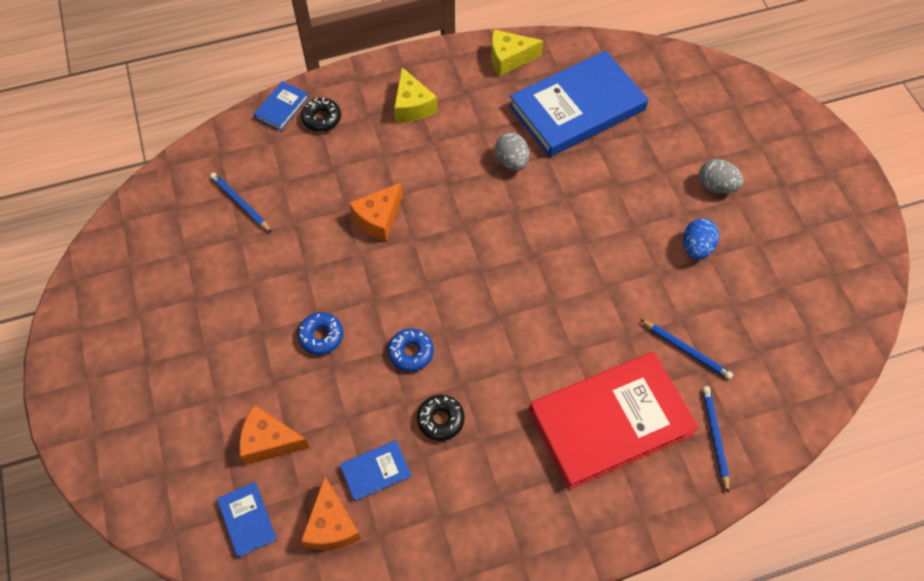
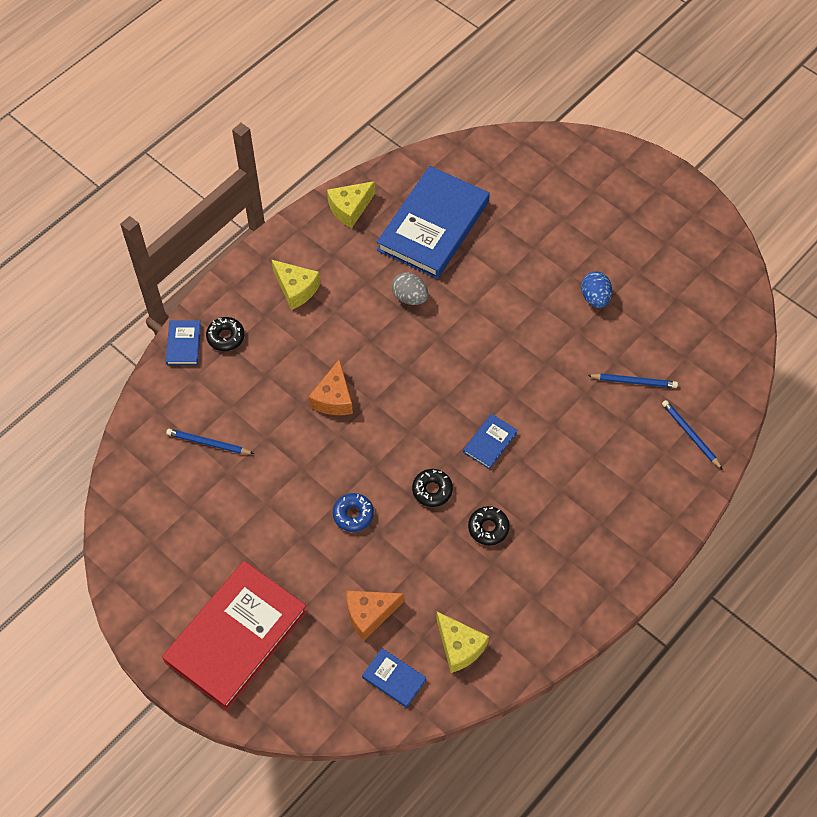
camera: 30 degrees left, 0 degrees up
(332, 525) = (459, 647): orange cheese -> yellow cheese
(375, 471) = (465, 591): blue book -> blue book (490, 442)
(411, 352) = (432, 490): blue donut -> black donut
(610, 421) = (611, 463): red book -> red book (236, 636)
(716, 186) = (580, 241): grey egg -> none

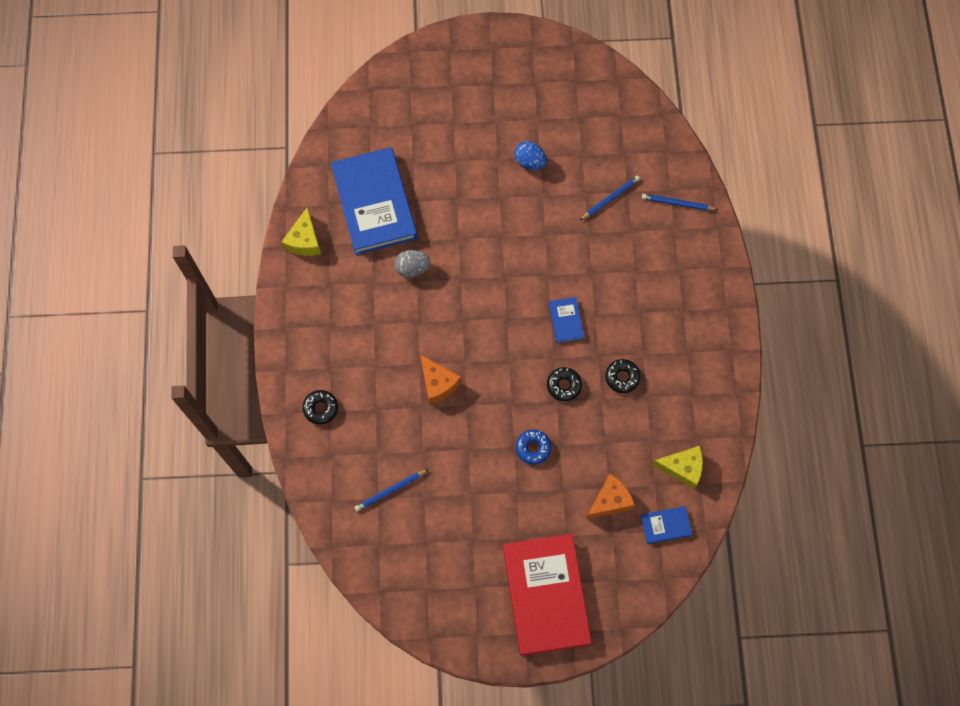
camera: 45 degrees left, 10 degrees up
(183, 344) = (297, 440): blue book -> none
(296, 289) = (331, 331): yellow cheese -> none
(369, 614) = (610, 501): orange cheese -> orange cheese turned 150 degrees counterclockwise

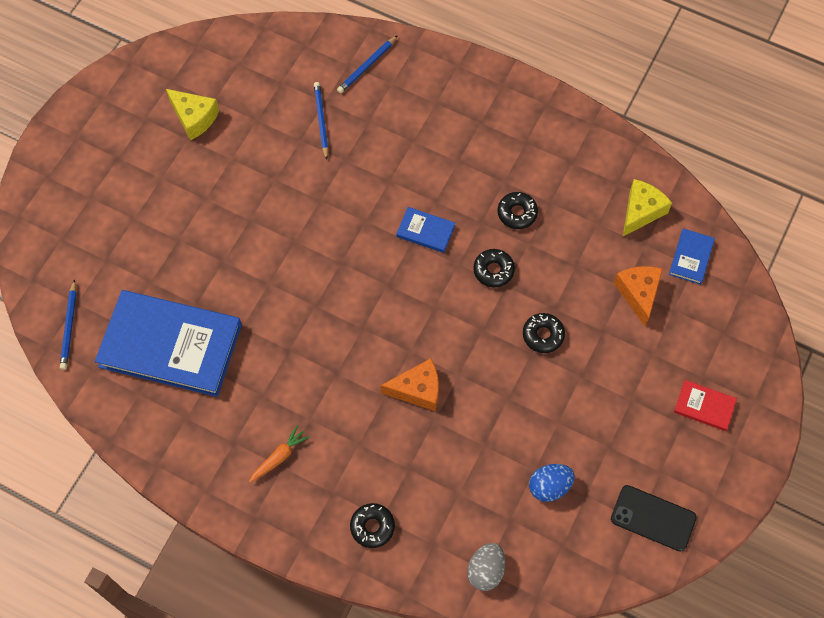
camera: 60 degrees left, 5 degrees down
(304, 240) = (164, 441): yellow cheese -> yellow cheese (194, 118)
(336, 319) = (279, 457): none -> orange carrot
(390, 490) = (509, 501): blue pencil -> blue pencil (69, 327)
(412, 268) = (272, 347): grey egg -> grey egg (485, 570)
(435, 599) = (653, 518): none -> black phone
(530, 162) = (230, 171): blue egg -> blue egg (549, 486)
(533, 448) = (543, 335): blue donut -> black donut
(545, 595) = (704, 406): red book -> red book, size x0.42

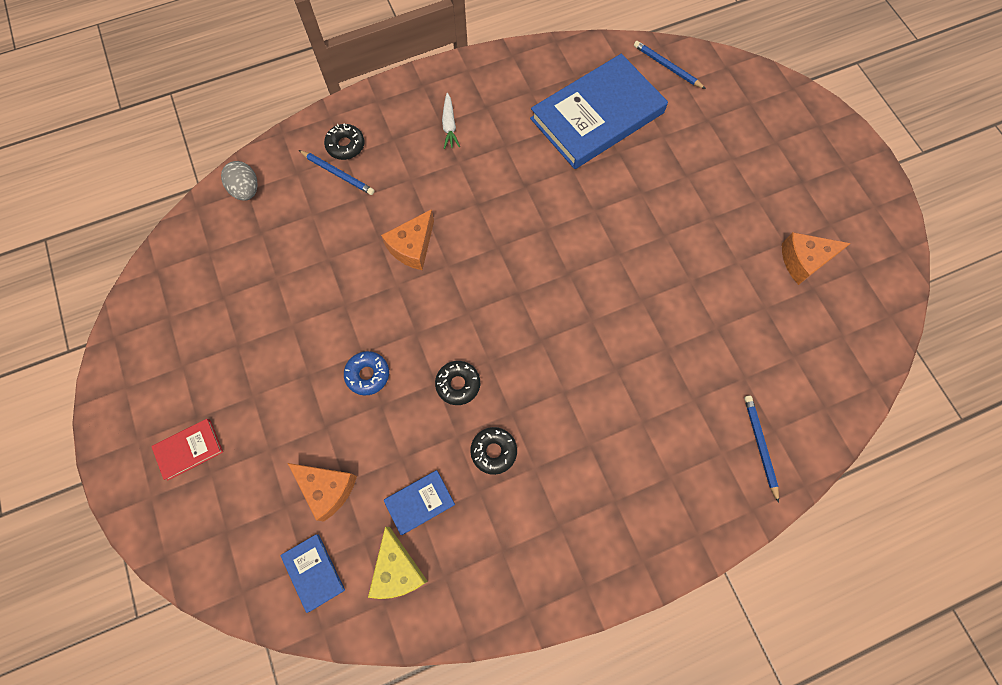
camera: 130 degrees right, 5 degrees up
(194, 118) = (804, 261): yellow cheese -> orange cheese
(279, 457) = (449, 125): orange carrot -> white carrot
(321, 121) = (725, 359): blue pencil -> blue pencil (338, 174)
(425, 231) = (541, 359): blue book -> blue book (419, 502)
(543, 335) = (367, 375): black donut -> blue donut
(549, 486) = (254, 277): blue egg -> none
(653, 518) = (159, 328): black phone -> none

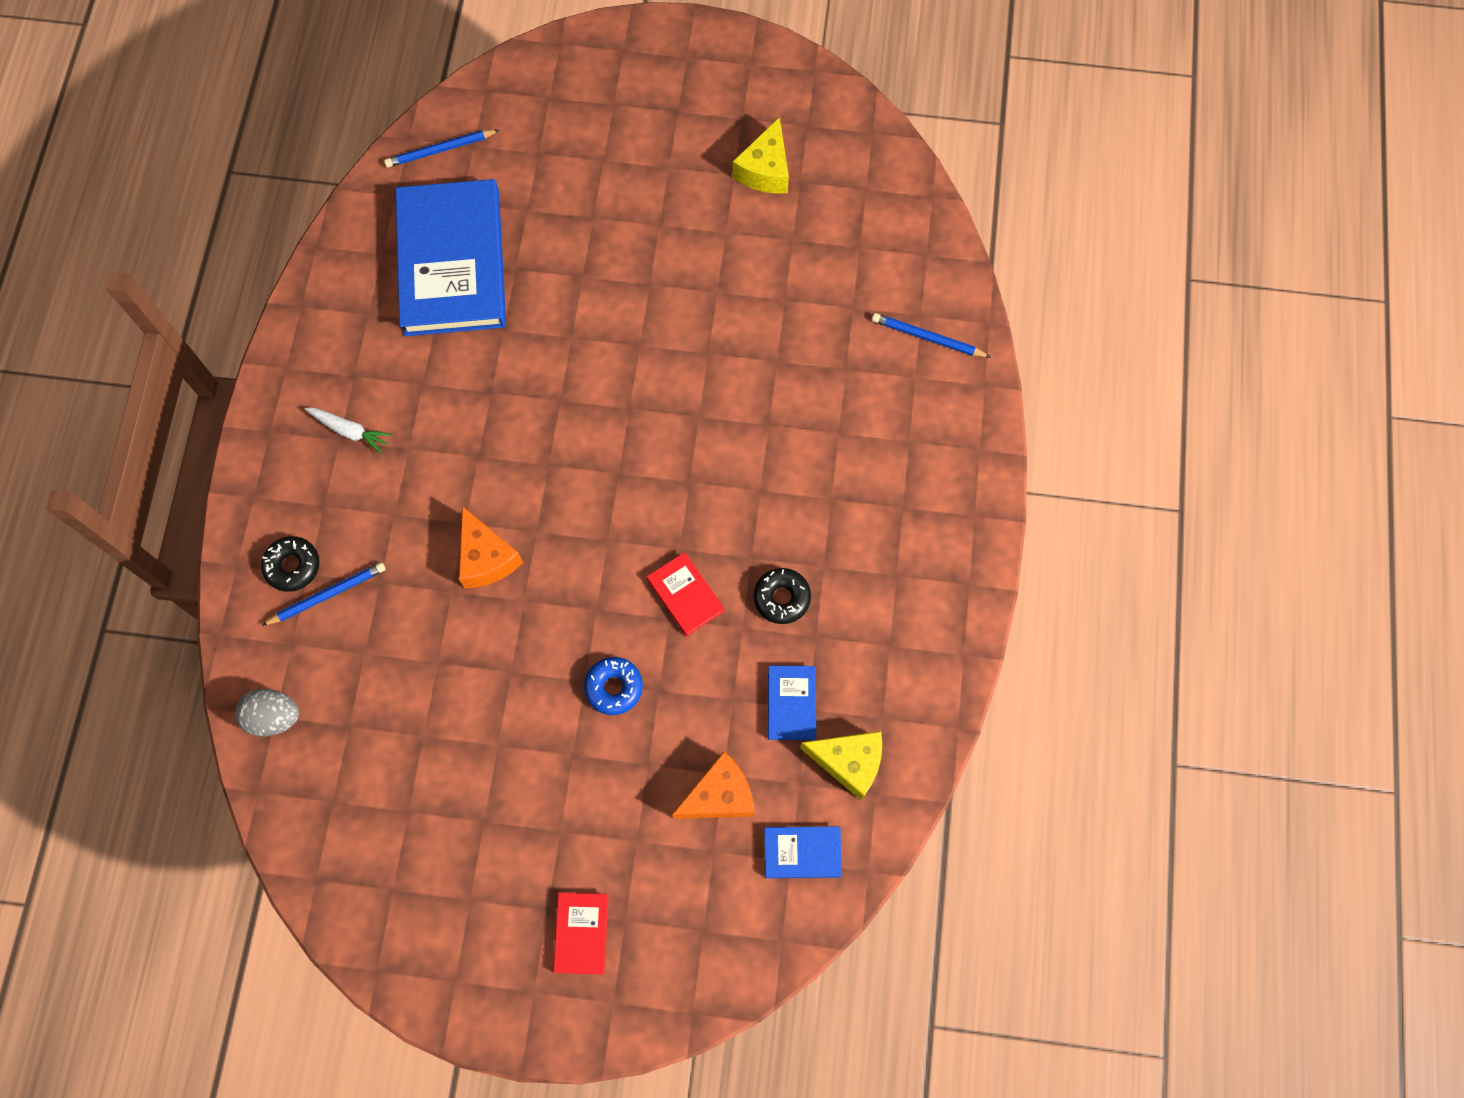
camera: 60 degrees left, 0 degrees up
(458, 384) = (685, 595): black donut -> red book
(804, 261) = (765, 170): orange cheese -> yellow cheese

